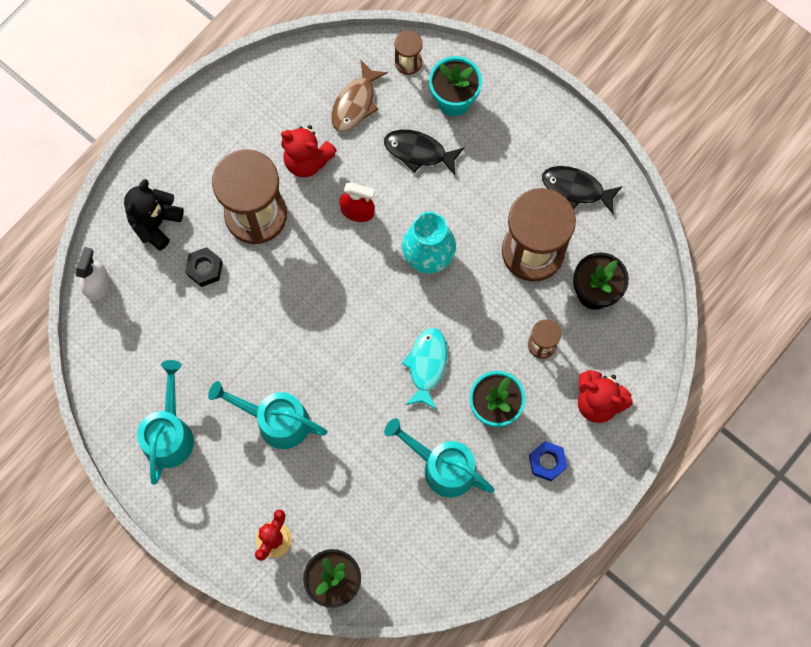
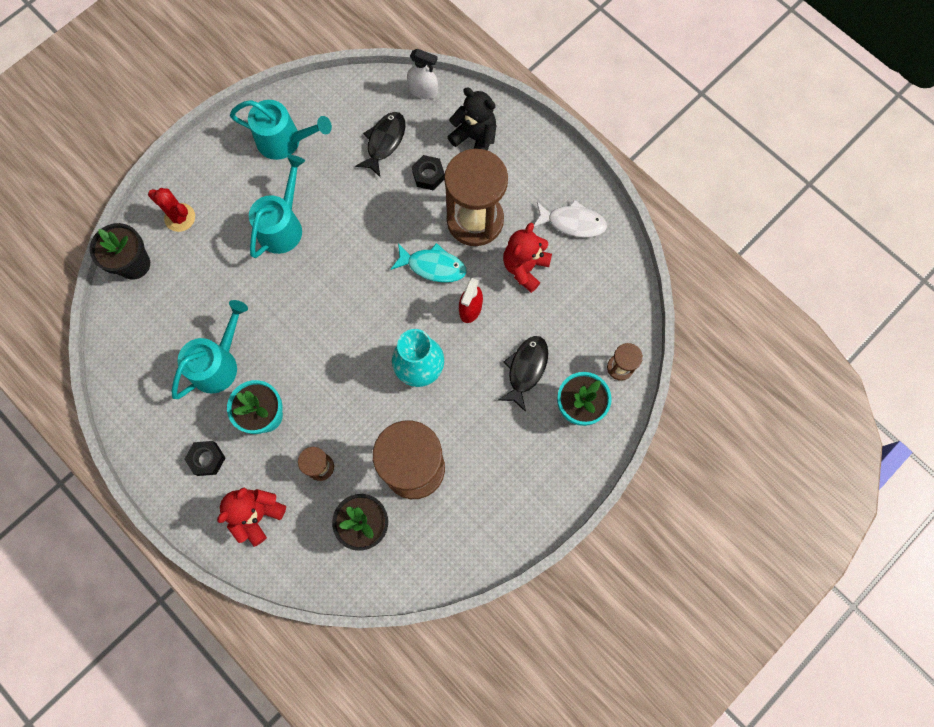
camera: 95 degrees right, 0 degrees up
(252, 115) = (572, 222): none -> white fish
(355, 103) = (579, 315): brown fish -> none
(427, 365) = (314, 358): turquoise fish -> turquoise fish (433, 266)
(547, 462) = (207, 459): blue nut -> black nut
(576, 189) = (475, 519): black fish -> black fish (384, 142)

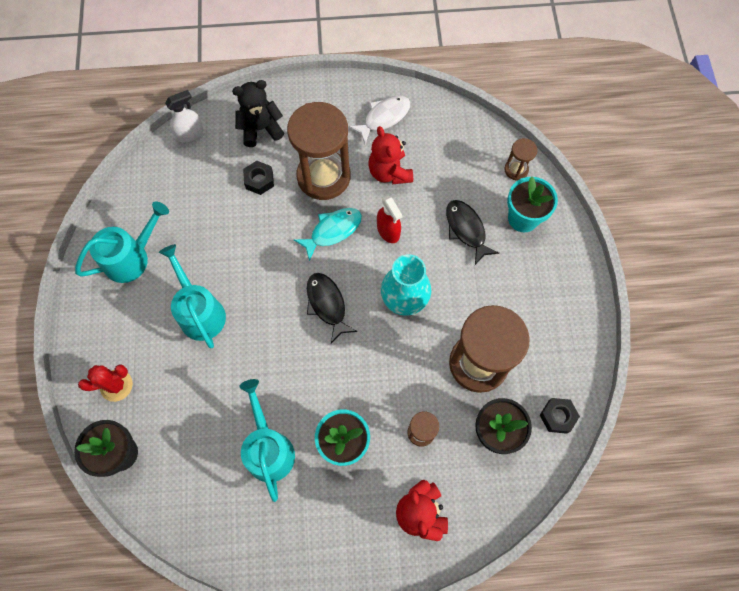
camera: 50 degrees left, 5 degrees down
(207, 459) = (341, 519): black nut -> black nut (557, 416)
(384, 142) = (203, 189): black fish -> black fish (327, 304)

